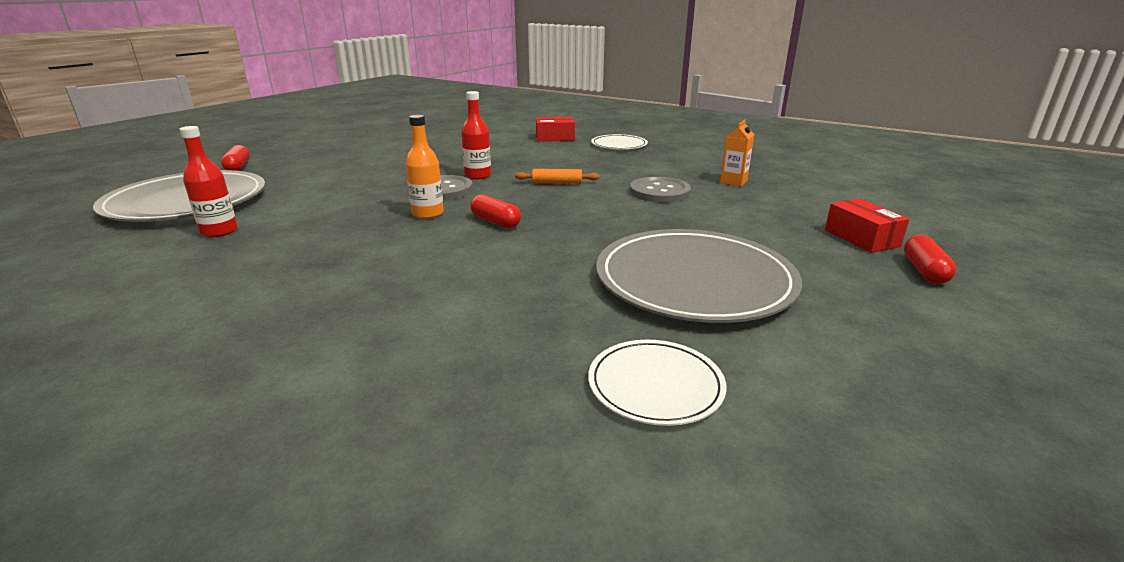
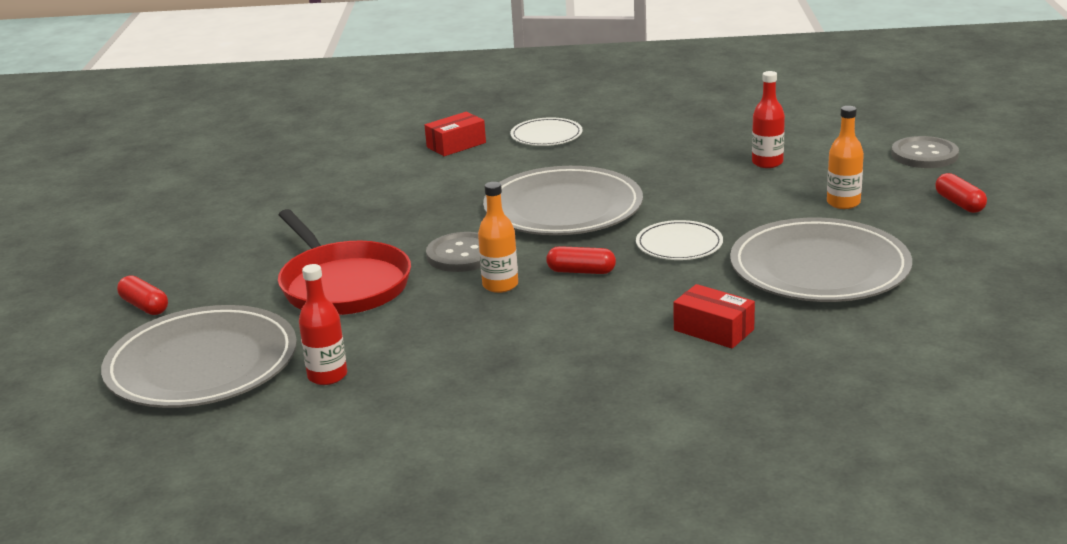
camera: 30 degrees left, 0 degrees up
(345, 186) = (343, 285): none -> red pan
(478, 176) = (465, 225): red bottle -> red bottle (767, 163)
(557, 183) = (563, 208): orange rolling pin -> grey plate
(655, 385) = (887, 348): white plate -> white plate (679, 244)
(659, 192) = (677, 188): grey button -> grey button (924, 155)
(733, 182) = (726, 154): orange carton -> none
(792, 237) = (843, 203): none -> orange bottle
(861, 238) = (892, 186): red box -> red box (713, 330)

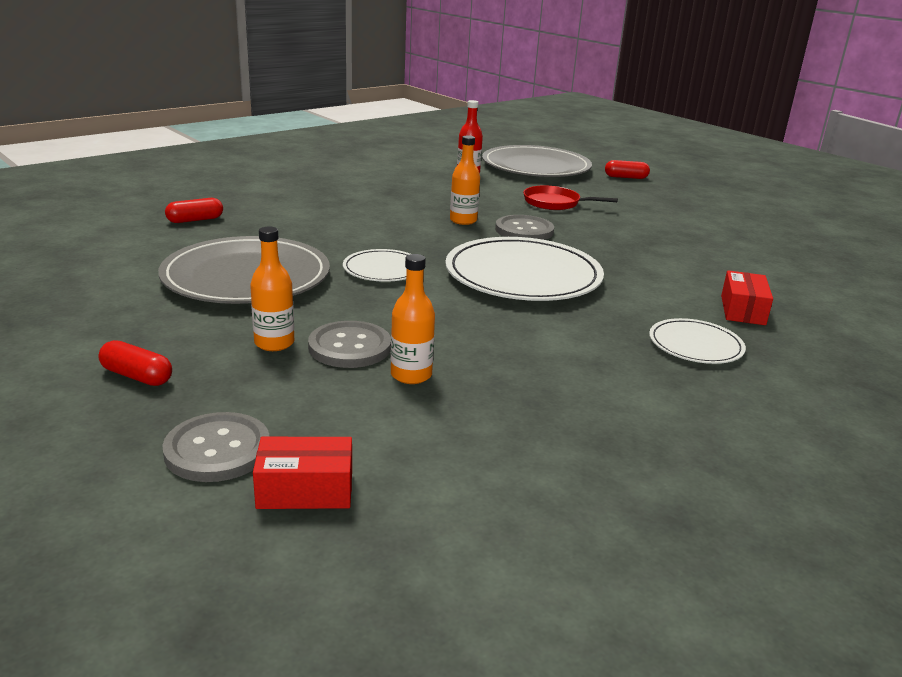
camera: 135 degrees right, 0 degrees up
(343, 285) = (554, 203): red pan -> red pan, size x0.60
(563, 208) = (523, 275): grey plate -> white plate
(581, 271) = (426, 238): red capsule -> red capsule (195, 220)
(713, 330) = (287, 226): red box -> red box (305, 490)
(767, 163) = (411, 375): red bottle -> orange bottle
(789, 188) = (350, 347): none -> grey button

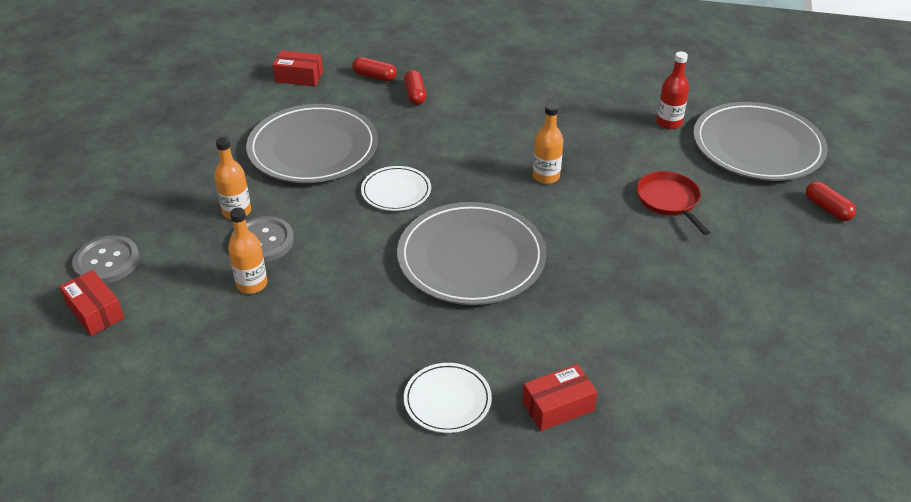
camera: 55 degrees right, 15 degrees up
(114, 244) = (299, 77): none -> red box
(137, 376) = (152, 191): red capsule -> red capsule (415, 94)
(523, 275) = (471, 258): white plate -> grey plate
(524, 230) = (571, 215): grey button -> none

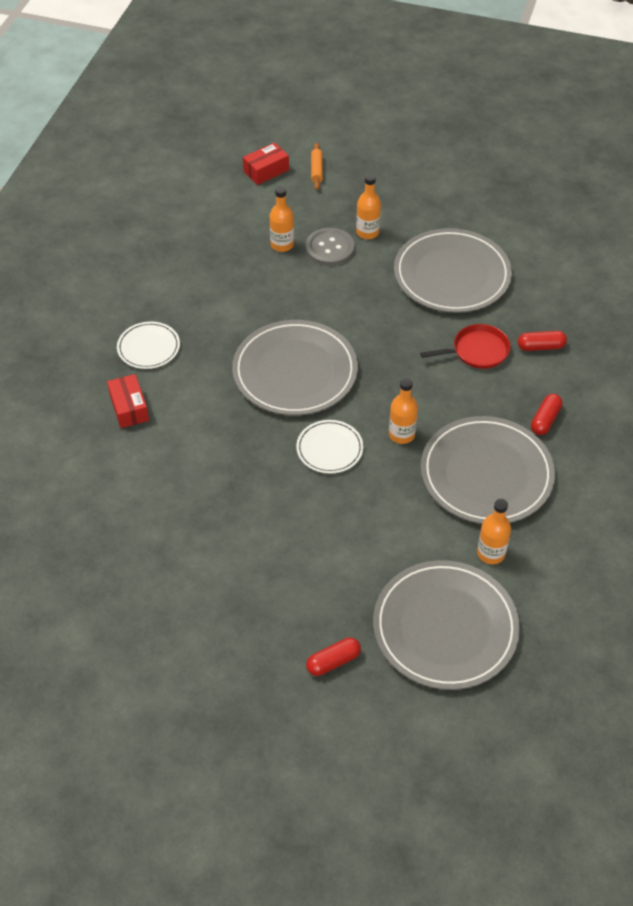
camera: 95 degrees right, 10 degrees up
(107, 262) = (316, 170): grey button -> orange rolling pin
(299, 77) = (569, 263): red box -> none
(374, 76) = (573, 317): red capsule -> red capsule (545, 420)
(396, 191) = (387, 328): white plate -> white plate (329, 448)
(580, 125) = (486, 474): none -> grey plate
(669, 123) = (491, 553): red bottle -> orange bottle
(669, 201) = (358, 525): red pan -> red pan (477, 351)

